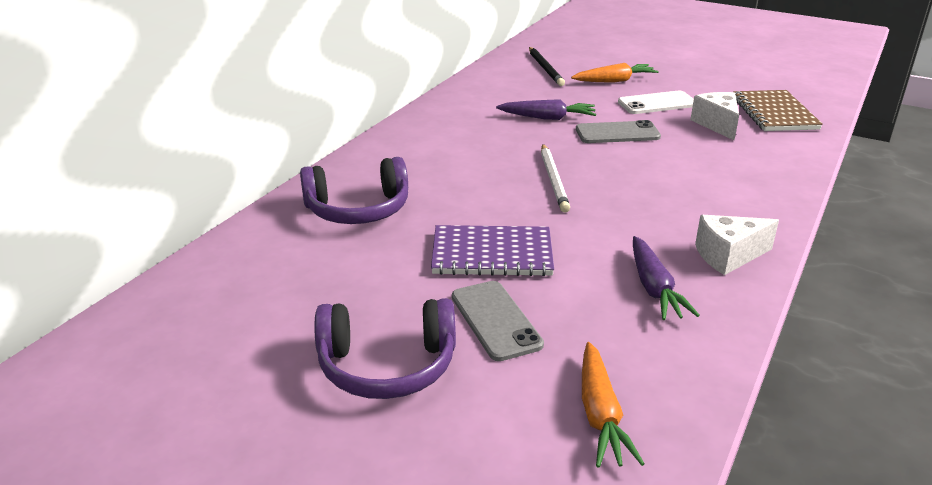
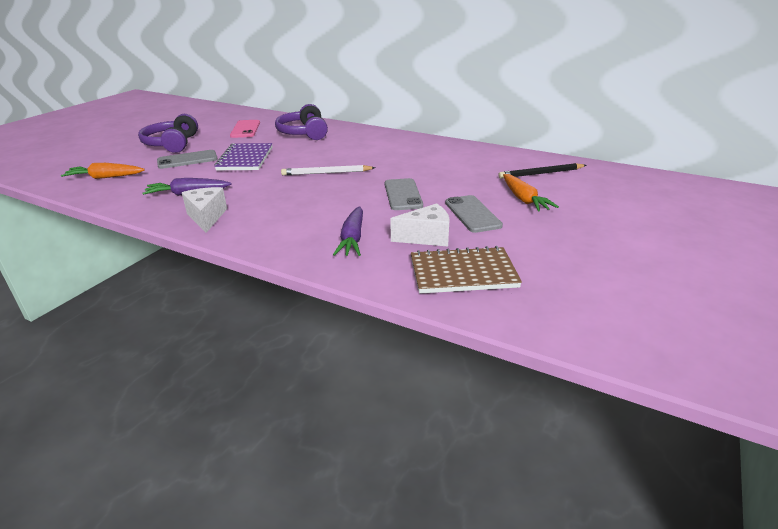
camera: 90 degrees right, 0 degrees up
(309, 277) = (245, 129): none -> pink phone
(548, 118) = (430, 173): purple carrot -> purple carrot (352, 239)
(657, 103) = (472, 214): white phone -> grey phone

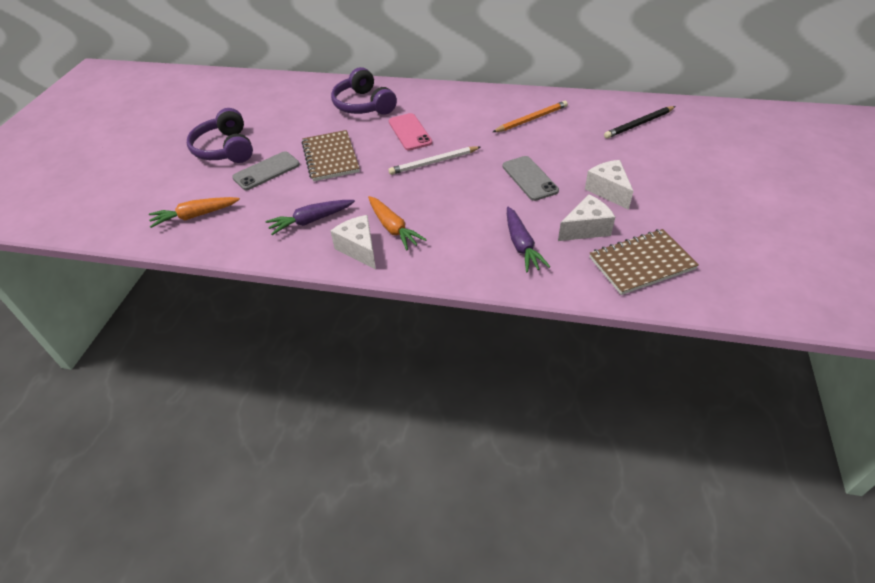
camera: 15 degrees left, 15 degrees up
(245, 129) = (292, 110): pink phone -> pink phone (410, 132)
(245, 159) = (330, 157): purple notebook -> brown notebook
(439, 158) = (531, 119): none -> orange pencil
(472, 214) = (608, 191): grey phone -> white cheese
(524, 199) = (642, 162): orange carrot -> orange carrot (393, 228)

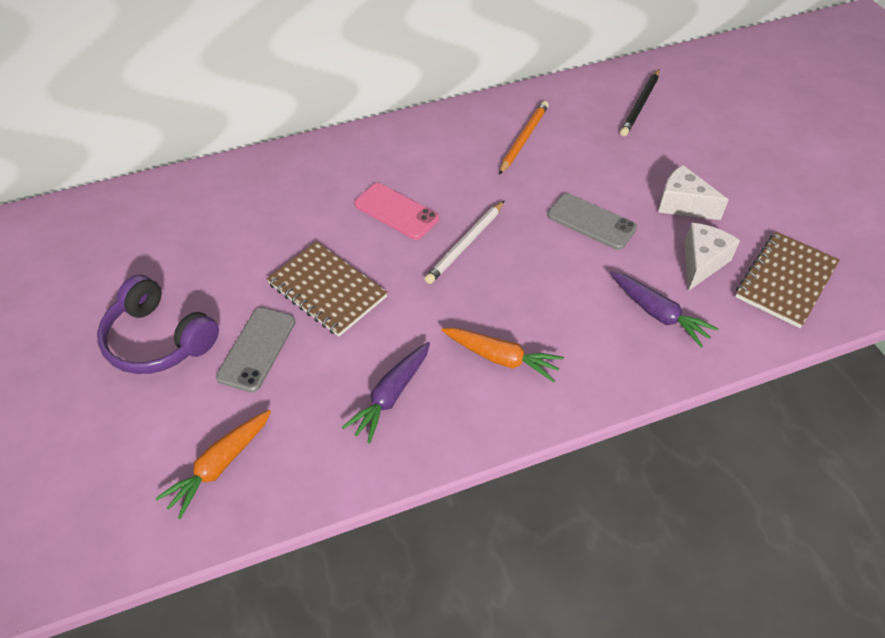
camera: 35 degrees left, 5 degrees up
(359, 249) = (488, 406): white cheese -> none
(364, 105) = (297, 192): purple headphones -> none

